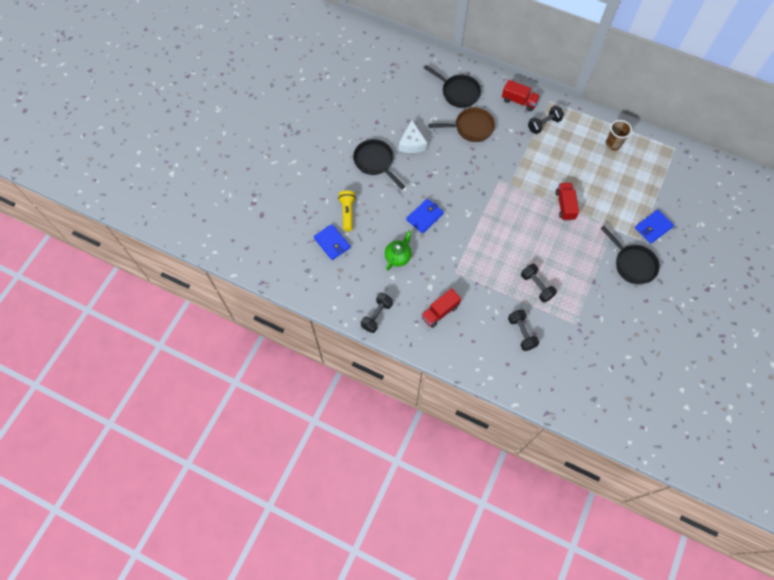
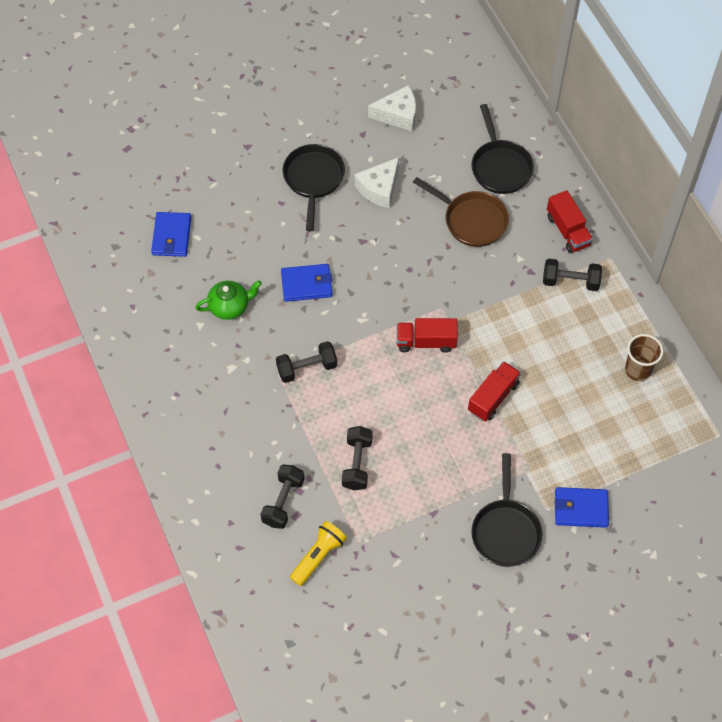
camera: 40 degrees right, 5 degrees down
(347, 213) = (223, 215): yellow flashlight -> yellow flashlight (318, 556)
(376, 316) = (139, 353): black dumbbell -> black dumbbell (307, 368)
(384, 100) = (398, 115): none -> white cheese
(440, 312) = (213, 404): red truck -> red truck (426, 342)

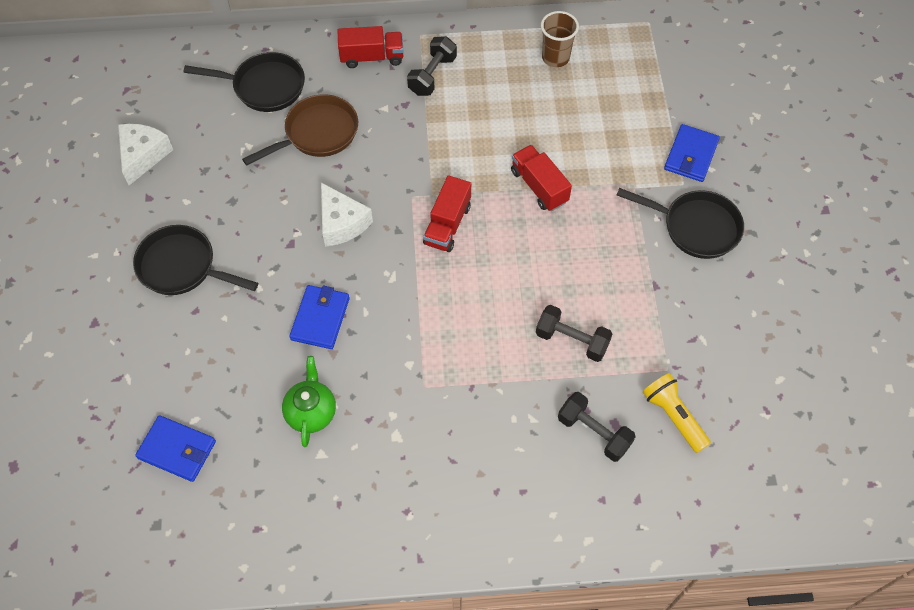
camera: 70 degrees left, 0 degrees up
(307, 368) = (431, 353): black dumbbell -> none
(379, 188) = (230, 205): white cheese -> white cheese (341, 223)

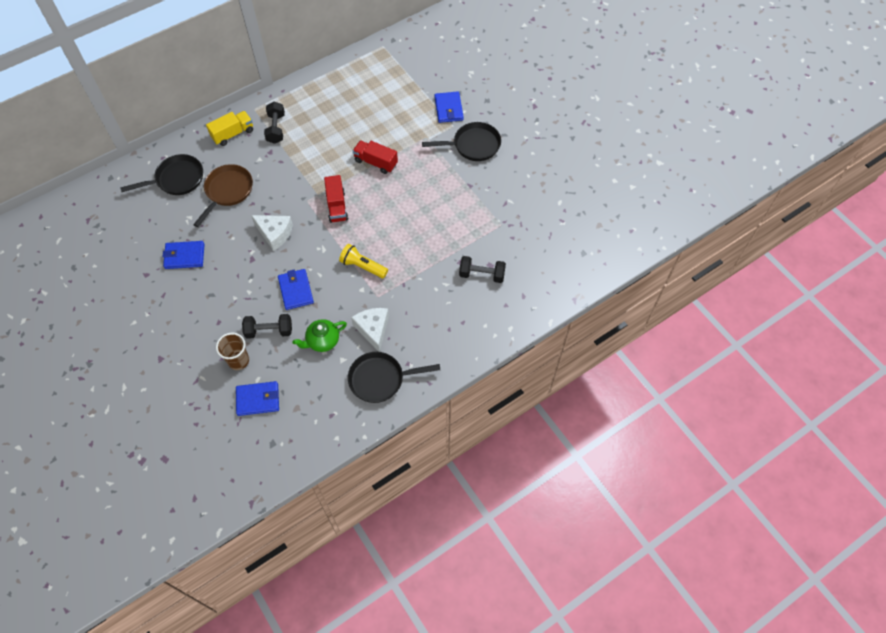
camera: 30 degrees left, 0 degrees up
(143, 156) = (126, 252): white cheese -> white cheese (373, 329)
(182, 267) = (194, 302): black pan -> black pan (380, 379)
(210, 197) = (184, 256): none -> blue wallet
(311, 412) = (322, 341): green teapot -> green teapot turned 90 degrees counterclockwise
(372, 57) = (233, 134): red truck -> yellow truck
(555, 57) = (342, 88): brown cup -> brown cup (238, 361)
(572, 340) = (442, 234): black dumbbell -> black dumbbell (269, 331)
(673, 416) = (517, 246): yellow flashlight -> yellow flashlight (363, 266)

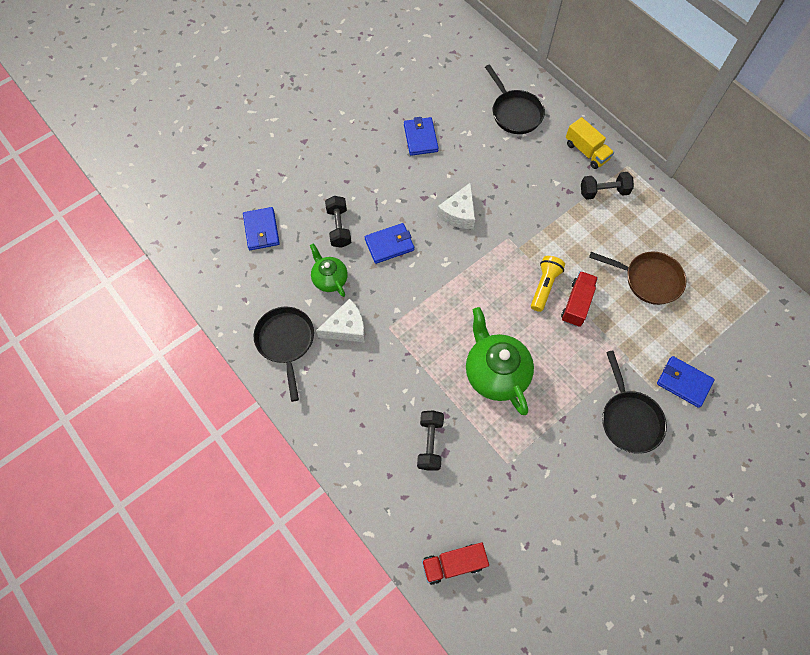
camera: 85 degrees right, 5 degrees up
(227, 191) = (507, 160): brown pan -> brown pan (648, 280)
(238, 361) = (304, 206): brown cup -> none
(337, 206) = (505, 270): red truck -> red truck (453, 564)
(363, 266) = (427, 307): yellow flashlight -> yellow flashlight (544, 286)
(428, 224) = (495, 373): none -> green teapot
(448, 109) = (683, 382): blue wallet -> blue wallet turned 45 degrees clockwise

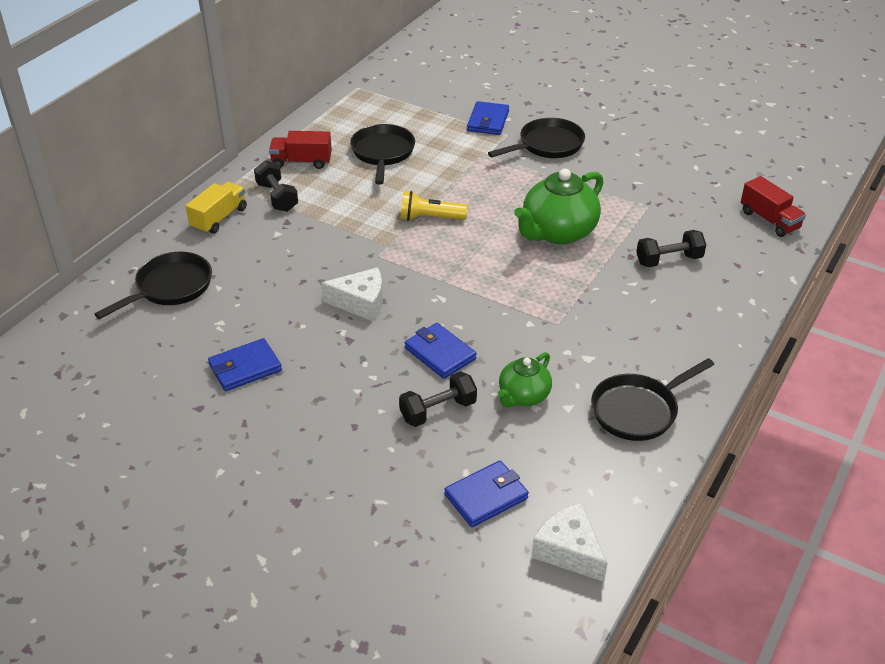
camera: 110 degrees left, 25 degrees down
(346, 328) = (581, 360): white cheese -> white cheese (569, 551)
(577, 304) = (439, 193): red truck -> red truck (301, 162)
(648, 280) = (383, 153): brown pan -> black pan

